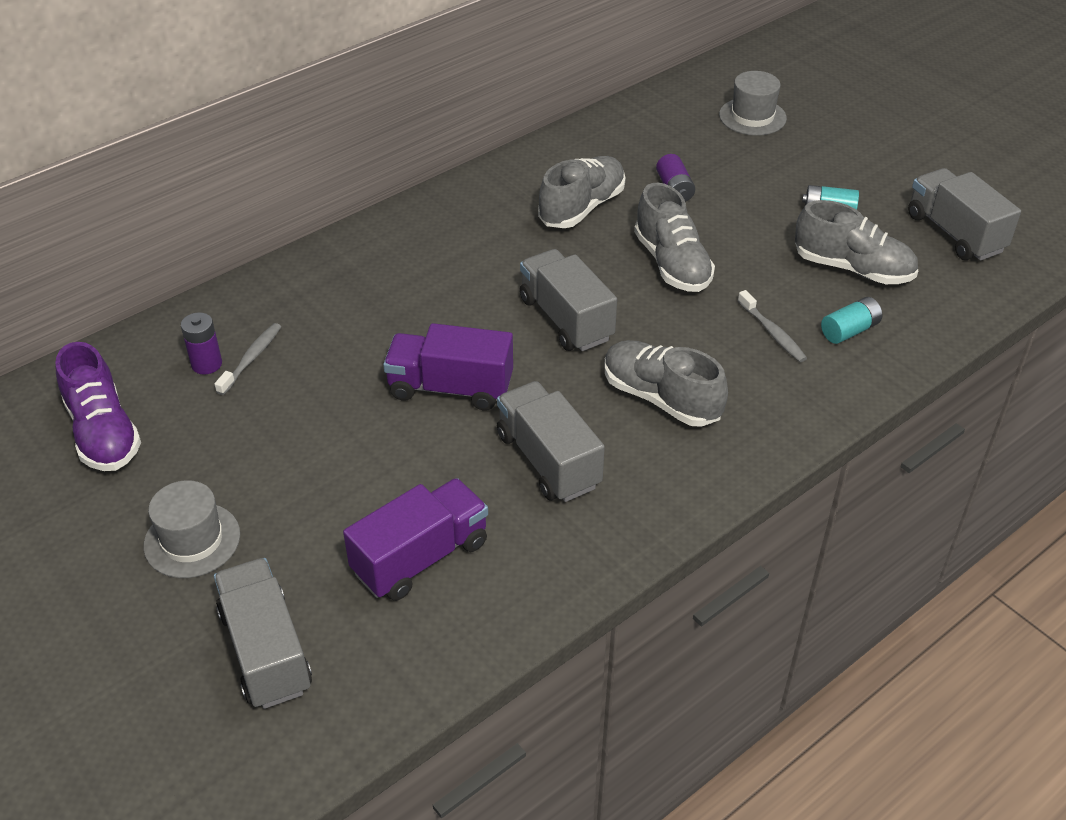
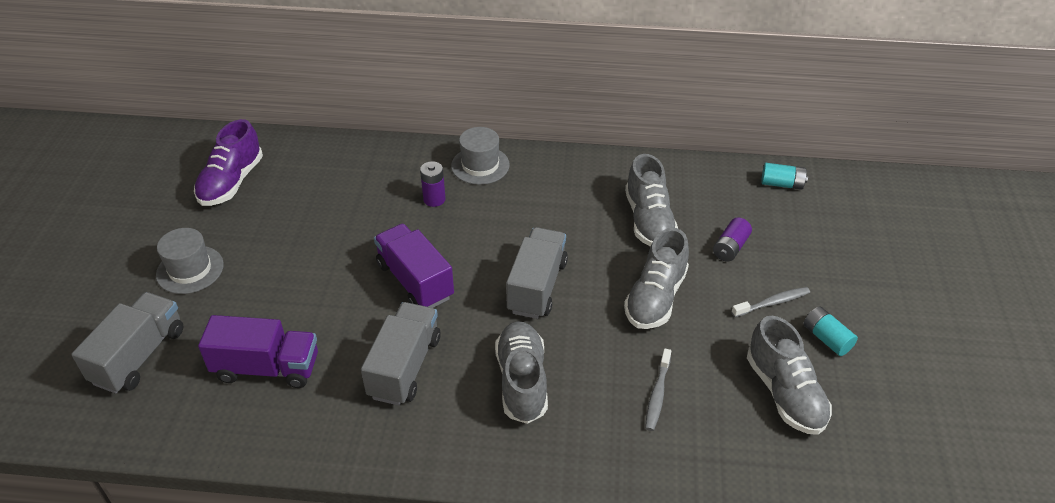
camera: 45 degrees right, 0 degrees up
(206, 364) = (321, 178): purple battery -> purple battery (434, 199)
(251, 359) = (344, 190): grey toothbrush -> grey toothbrush (772, 303)
(582, 208) = (648, 220): grey shoe -> grey shoe turned 90 degrees clockwise
(752, 117) = (865, 231): grey hat -> grey hat (480, 165)
(849, 330) = (716, 435): turquoise battery -> turquoise battery (782, 184)
(955, 233) = (913, 426): grey truck -> none

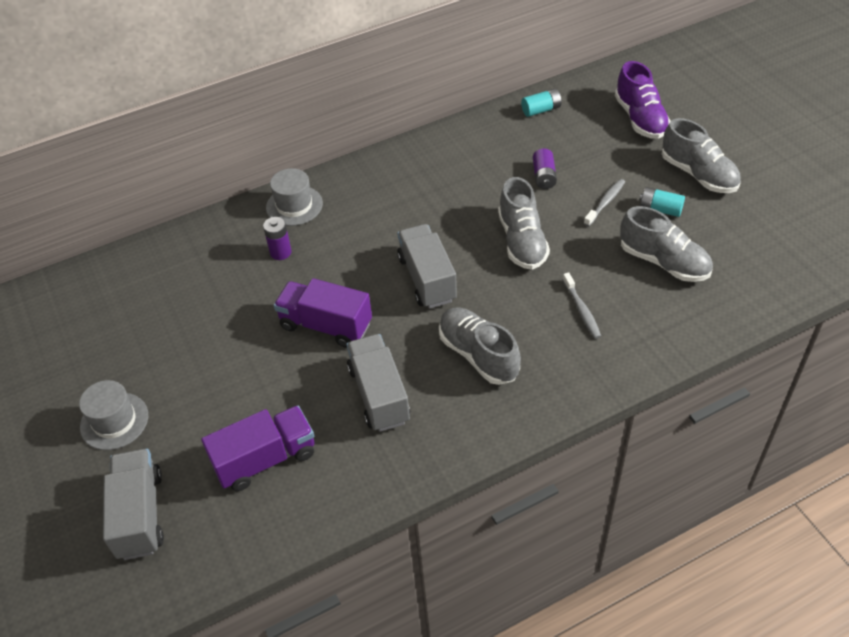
camera: 30 degrees left, 5 degrees up
(231, 182) = (78, 328): purple shoe -> purple shoe (640, 119)
(648, 220) = (467, 185): grey shoe -> grey shoe (698, 174)

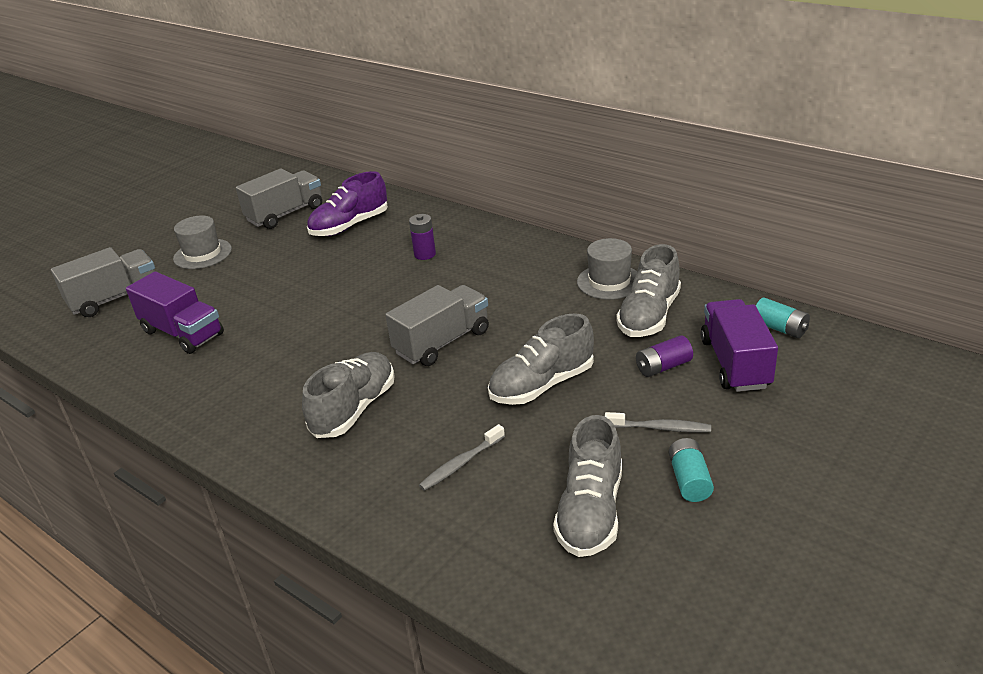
camera: 65 degrees right, 15 degrees down
(294, 205) = (489, 239): grey hat -> grey hat (609, 281)
(326, 325) = (348, 308): purple truck -> purple truck (735, 363)
(379, 395) = (276, 366): grey truck -> grey truck (285, 214)
(640, 119) = (854, 410): purple shoe -> purple shoe (350, 226)
(698, 174) = (794, 498): grey shoe -> grey shoe (649, 315)

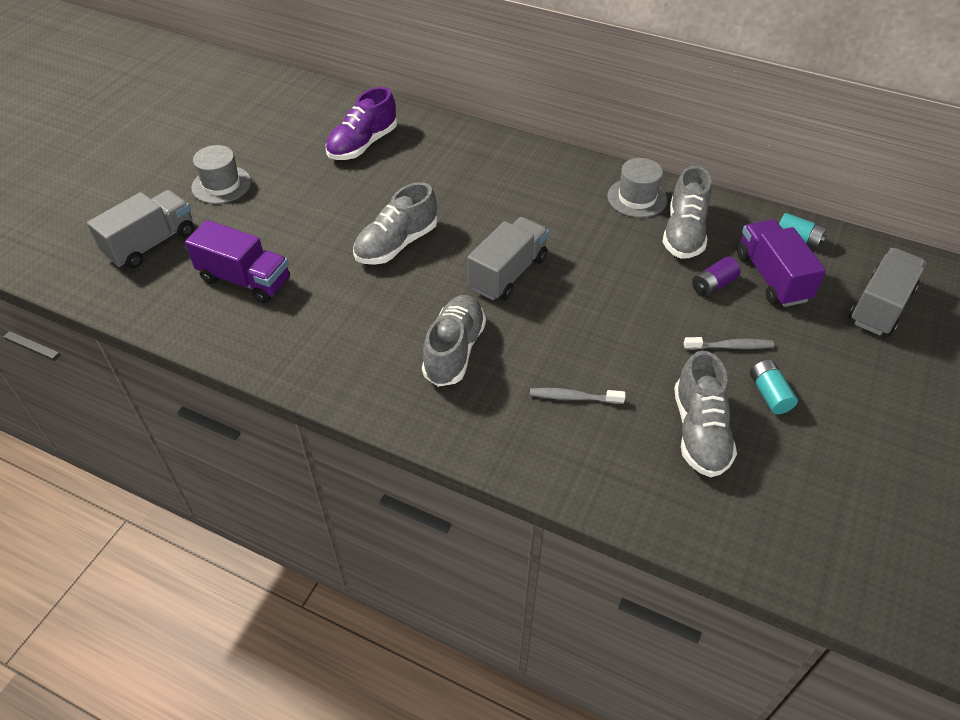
camera: 15 degrees left, 15 degrees up
(285, 214) = (288, 132): grey truck -> grey truck (880, 306)
(425, 254) = (452, 175): purple battery -> none
(461, 464) = (573, 397): grey toothbrush -> grey toothbrush turned 60 degrees clockwise
(542, 385) = (615, 311): grey shoe -> grey shoe (396, 244)

